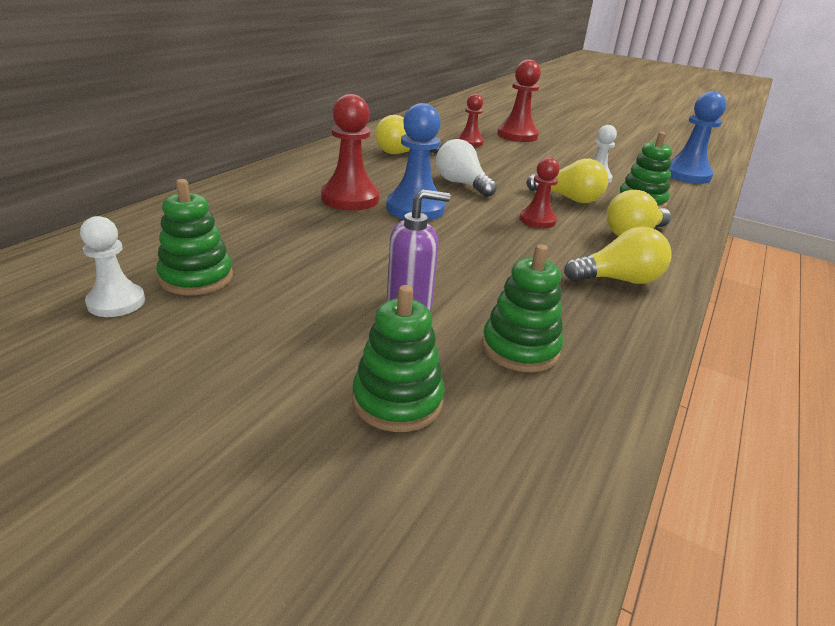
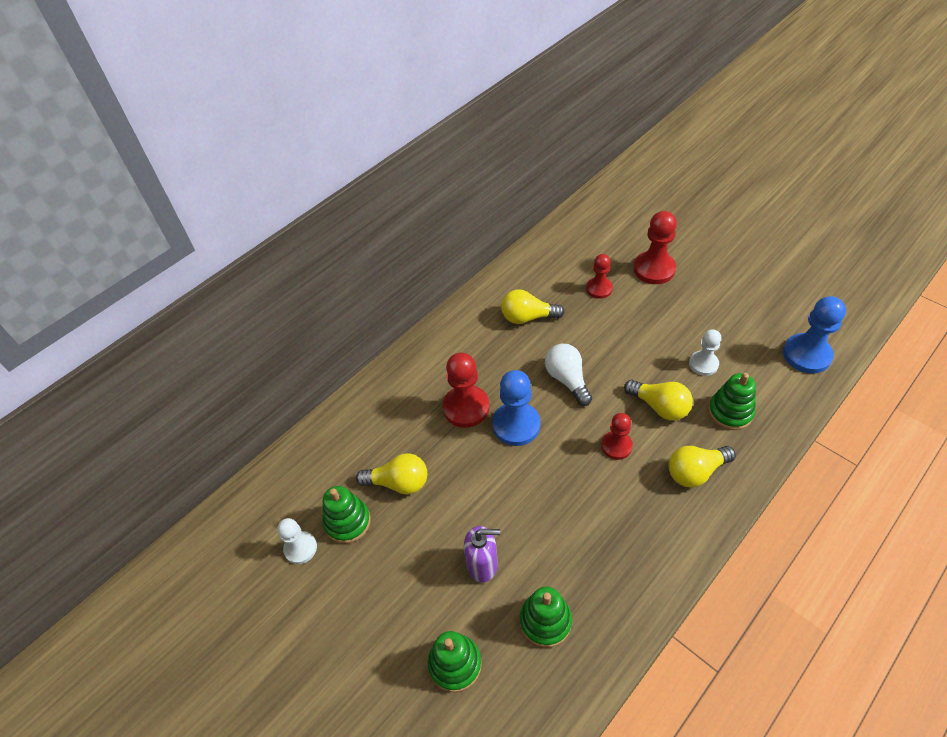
camera: 20 degrees right, 20 degrees up
(618, 280) = (651, 542): yellow light bulb -> yellow light bulb (399, 483)

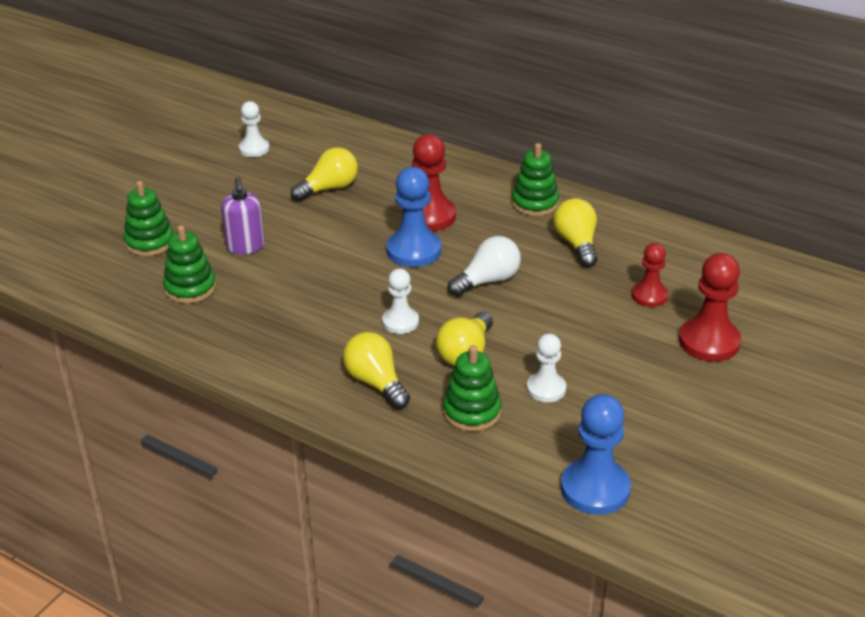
camera: 75 degrees right, 15 degrees down
(347, 522) = (283, 168): green stacking toy -> green stacking toy (535, 203)
(399, 483) = (329, 188): yellow light bulb -> yellow light bulb turned 120 degrees counterclockwise
(616, 446) = (400, 322): red pawn -> white pawn

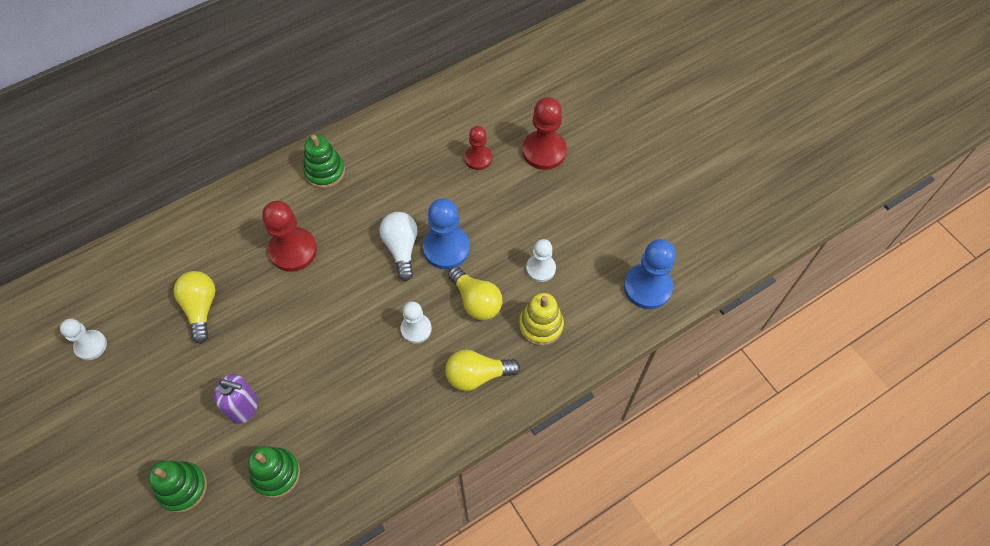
camera: 65 degrees left, 25 degrees up
(414, 251) = (332, 281): blue pawn -> blue pawn (446, 248)
(472, 412) = (541, 325): green stacking toy -> yellow stacking toy
(576, 244) = (393, 171): yellow light bulb -> none

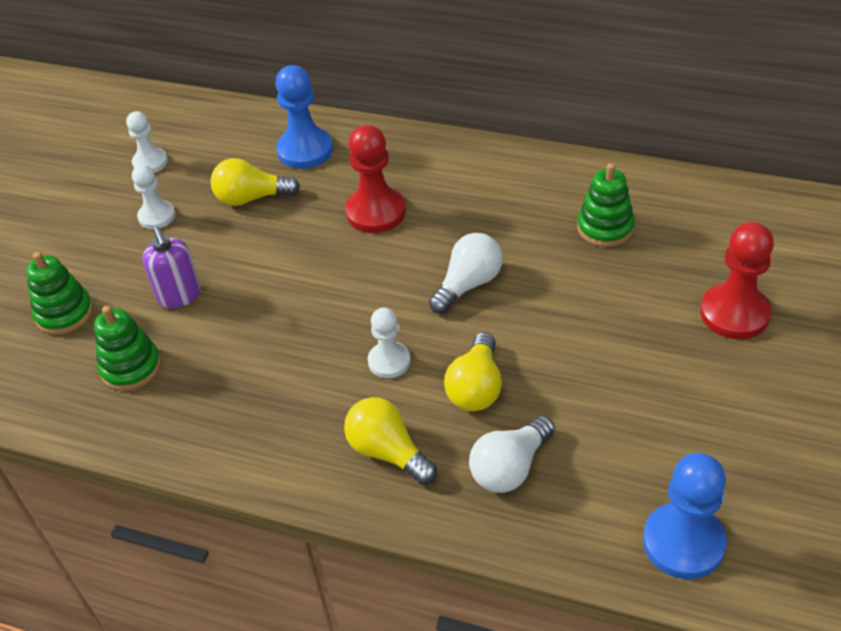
camera: 55 degrees right, 15 degrees down
(201, 308) = (251, 198): yellow light bulb -> yellow light bulb turned 135 degrees counterclockwise
(325, 172) = (485, 172): green stacking toy -> green stacking toy (605, 228)
(446, 248) = (510, 318): blue pawn -> blue pawn (305, 150)
(478, 158) = (650, 267): red pawn -> none
(540, 268) = (582, 416): white pawn -> white pawn (157, 216)
(541, 325) = (510, 467): yellow stacking toy -> white light bulb

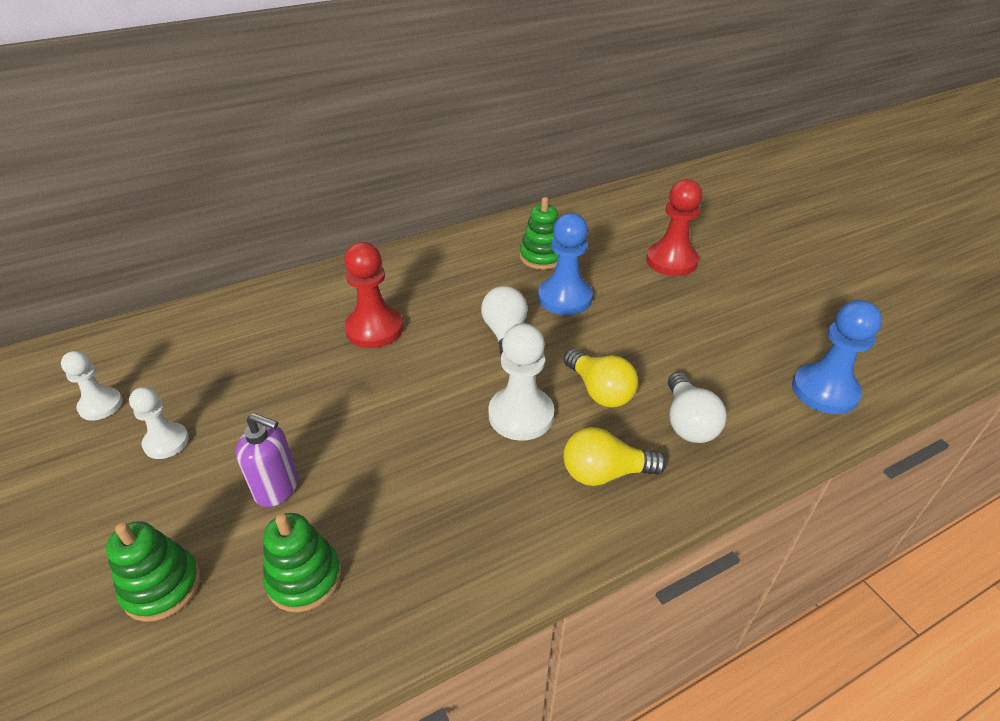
camera: 50 degrees left, 5 degrees down
(251, 198) = (250, 376): yellow light bulb -> none
(305, 150) = (256, 320): blue pawn -> blue pawn (564, 298)
(389, 361) = (521, 415): white pawn -> white pawn, size x1.61

